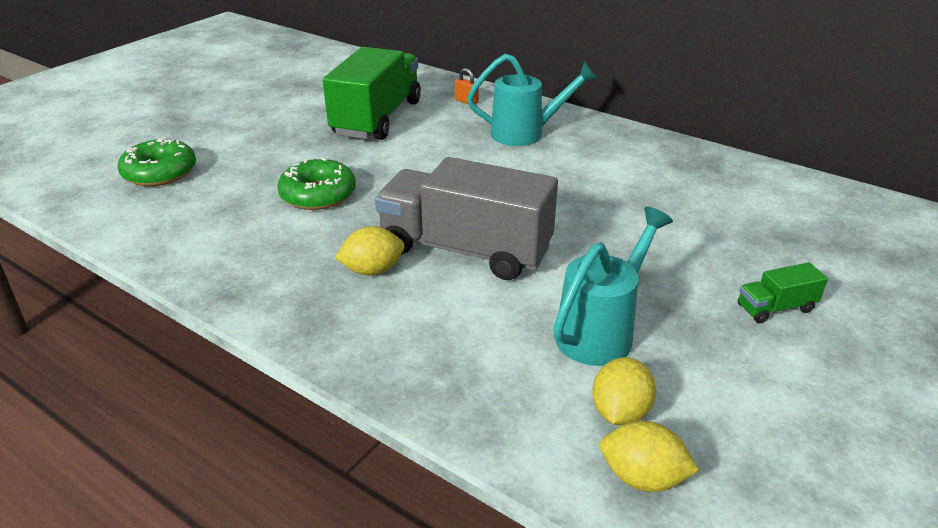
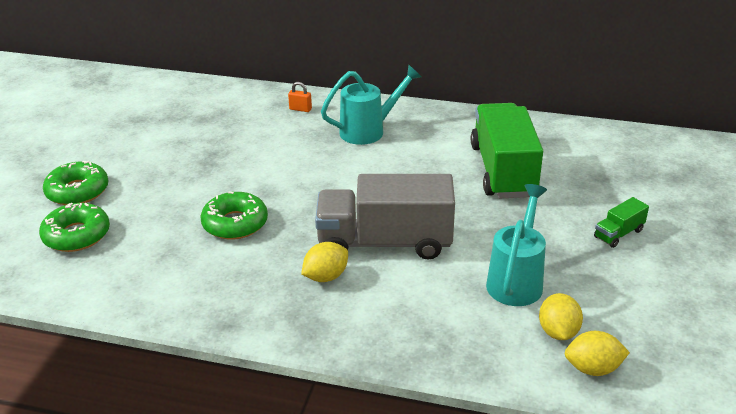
camera: 20 degrees left, 0 degrees up
(195, 134) = (77, 191): none -> green donut
(377, 118) = (234, 141): green truck -> green truck (503, 171)

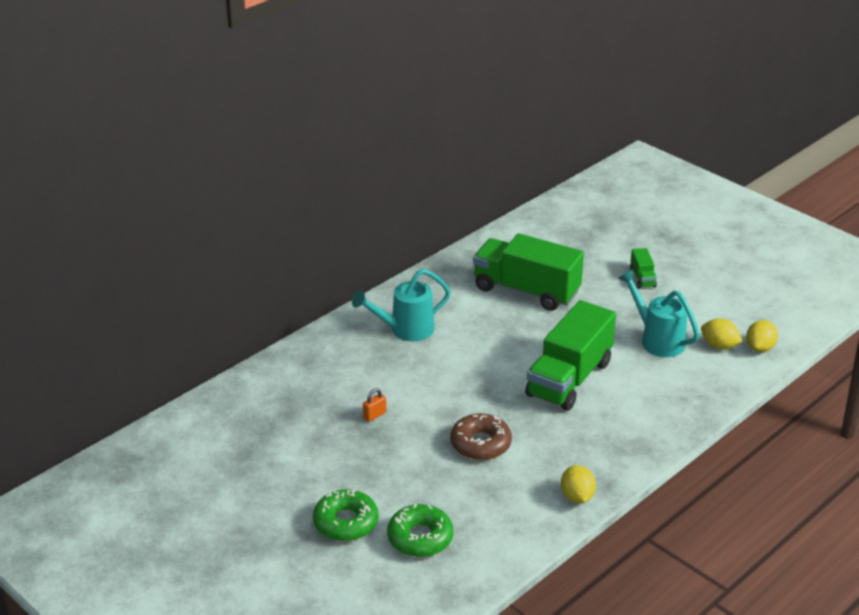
camera: 60 degrees left, 0 degrees up
(235, 223) = (480, 444): green donut -> brown donut
(300, 109) = (331, 353): orange padlock -> orange padlock (374, 415)
(326, 277) = (587, 420): yellow lemon -> yellow lemon (577, 497)
(368, 131) = (406, 330): turquoise watering can -> turquoise watering can turned 120 degrees counterclockwise
(385, 242) = (569, 379): grey truck -> green truck

